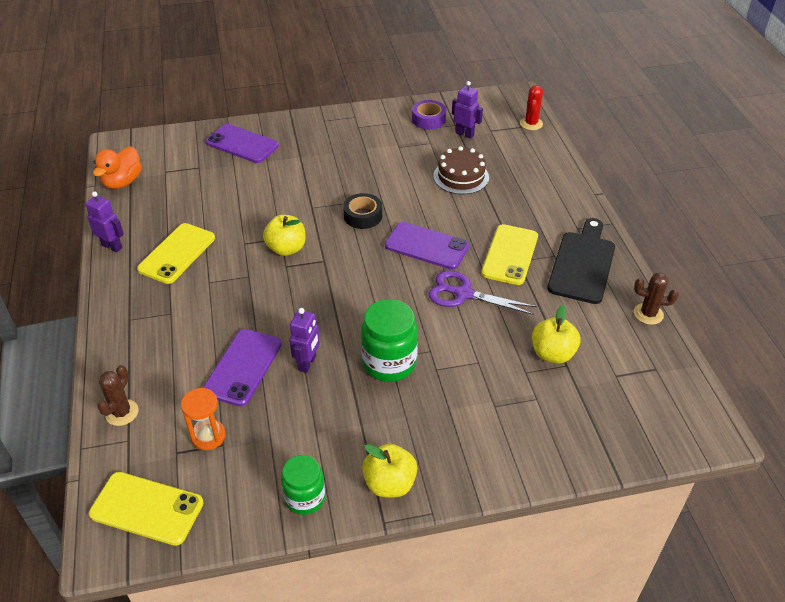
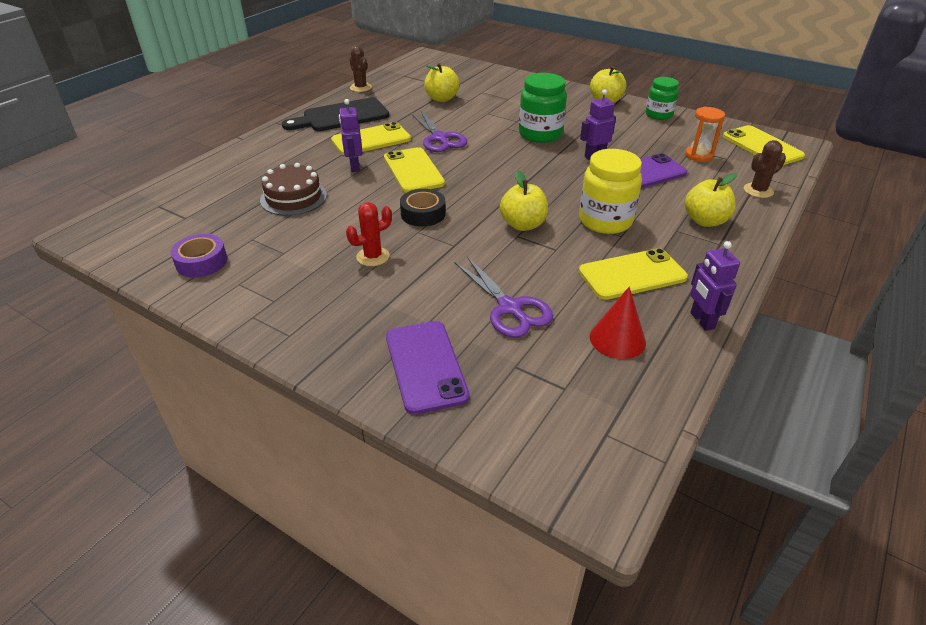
camera: 135 degrees left, 5 degrees down
(122, 182) = (637, 408): orange duck -> none
(153, 338) = (705, 221): none -> yellow apple
(156, 208) = (617, 339): none -> red cone
(231, 288) = (605, 221): none -> yellow jar
(232, 191) = (509, 308): none -> purple scissors
(427, 246) = (413, 171): purple phone -> yellow phone
(464, 134) = (210, 228): purple robot -> purple robot (354, 167)
(531, 124) = (146, 202): red cactus -> red cactus (373, 256)

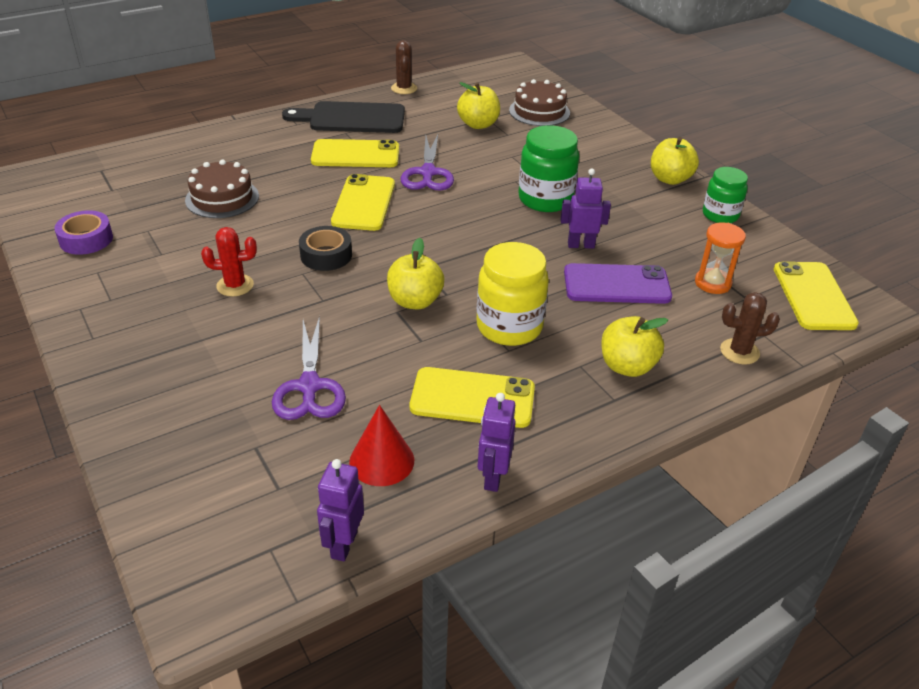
camera: 25 degrees right, 0 degrees up
(354, 167) = (310, 181): purple robot -> purple robot (343, 545)
(426, 366) = (176, 413): purple phone -> none
(475, 81) = (539, 111): none -> brown cake

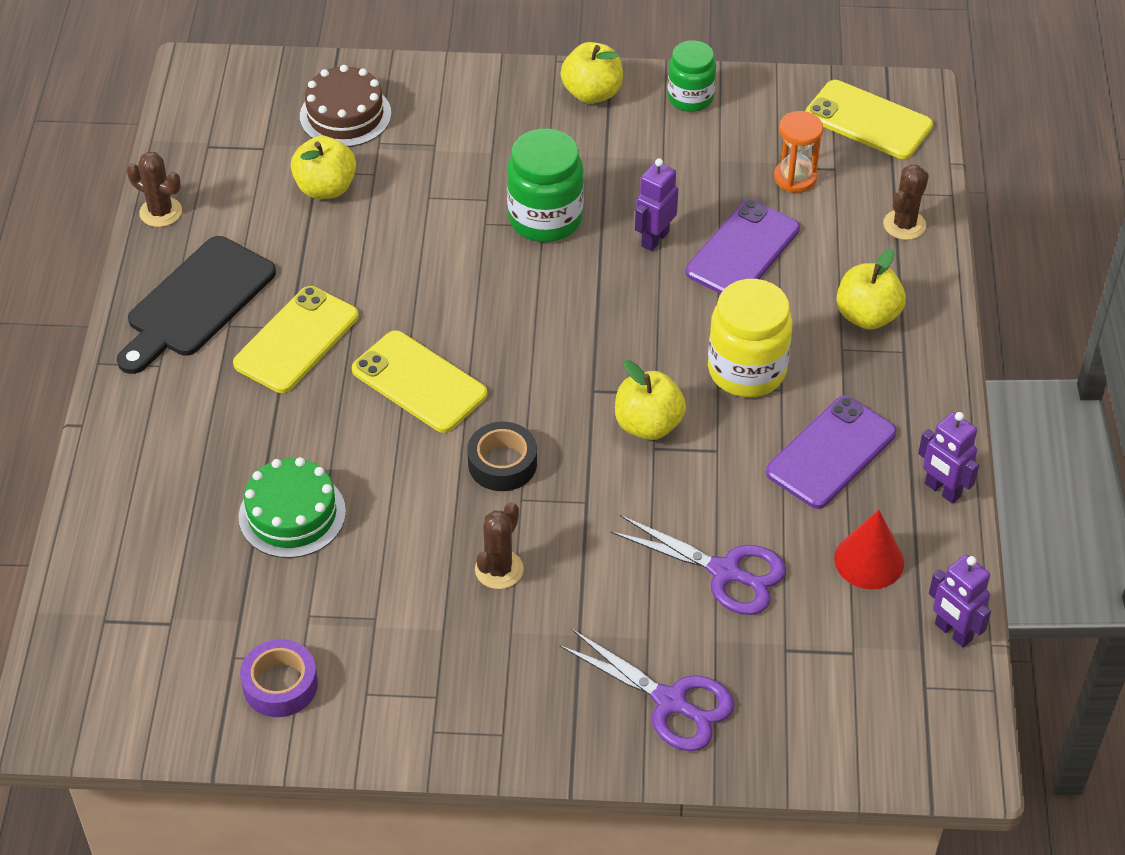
camera: 55 degrees left, 10 degrees up
(222, 198) = (292, 514): brown cake -> green cake
(235, 285) = (499, 569): red cactus -> brown cactus
(428, 173) = (401, 292): purple scissors -> purple scissors (670, 702)
(472, 398) = (831, 453): yellow phone -> purple phone

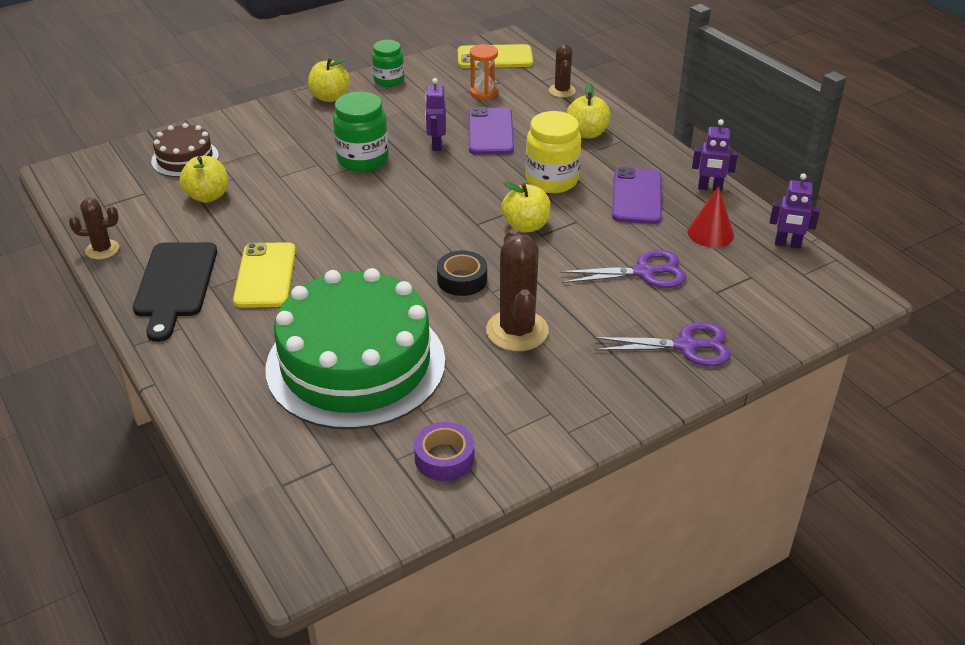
camera: 35 degrees left, 10 degrees down
(292, 514) = (356, 364): green cake -> green cake, size x2.16
(419, 382) = (368, 263): yellow phone -> none
(499, 569) = (517, 331): brown cactus -> brown cactus, size x1.75

